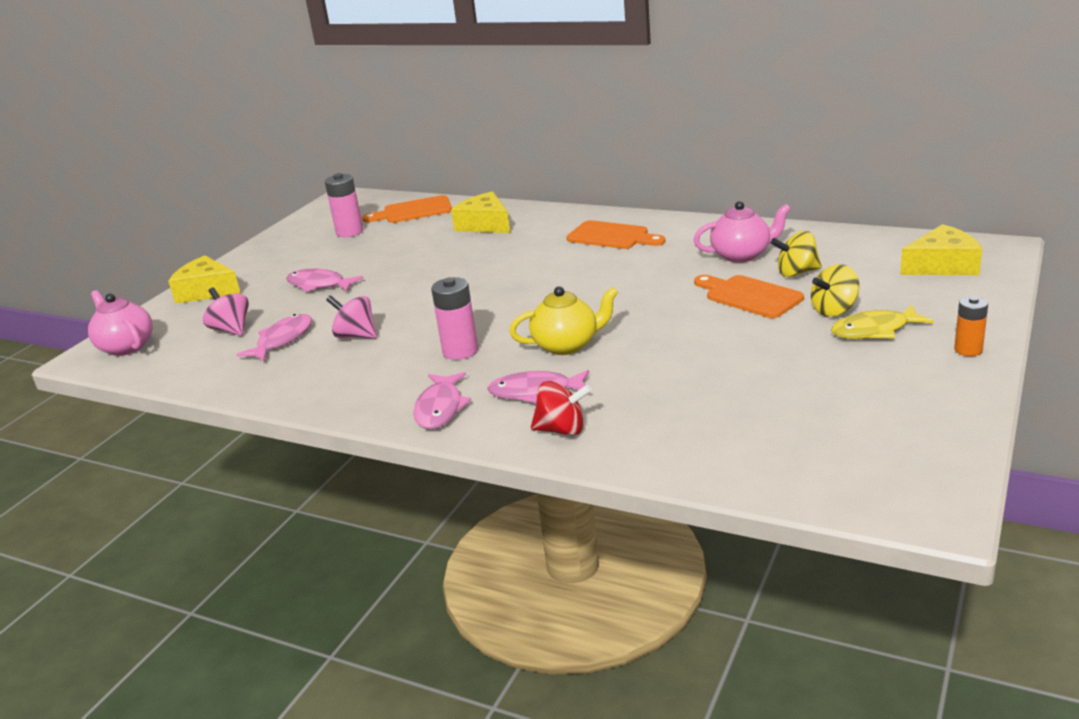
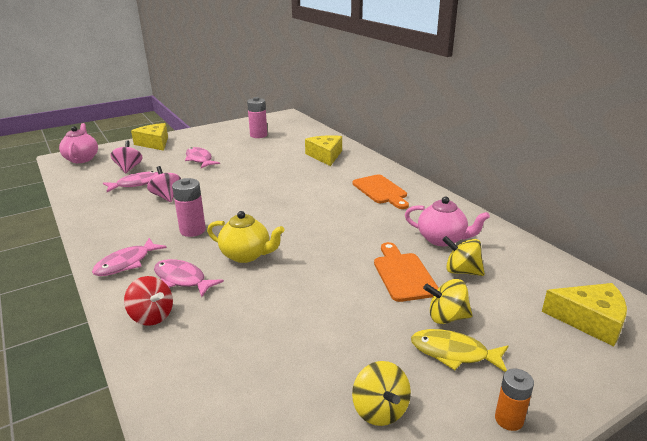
camera: 30 degrees right, 0 degrees up
(413, 211) = (304, 134): orange cutting board -> none
(874, 389) = (380, 410): none -> yellow spinning top

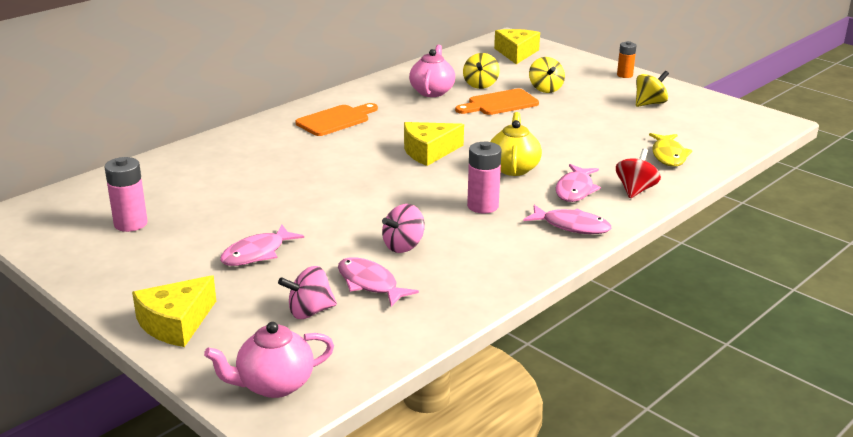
camera: 105 degrees left, 0 degrees up
(325, 156) = (227, 160): yellow cheese -> yellow cheese (429, 151)
(453, 353) = (582, 87): yellow fish -> yellow fish (668, 155)

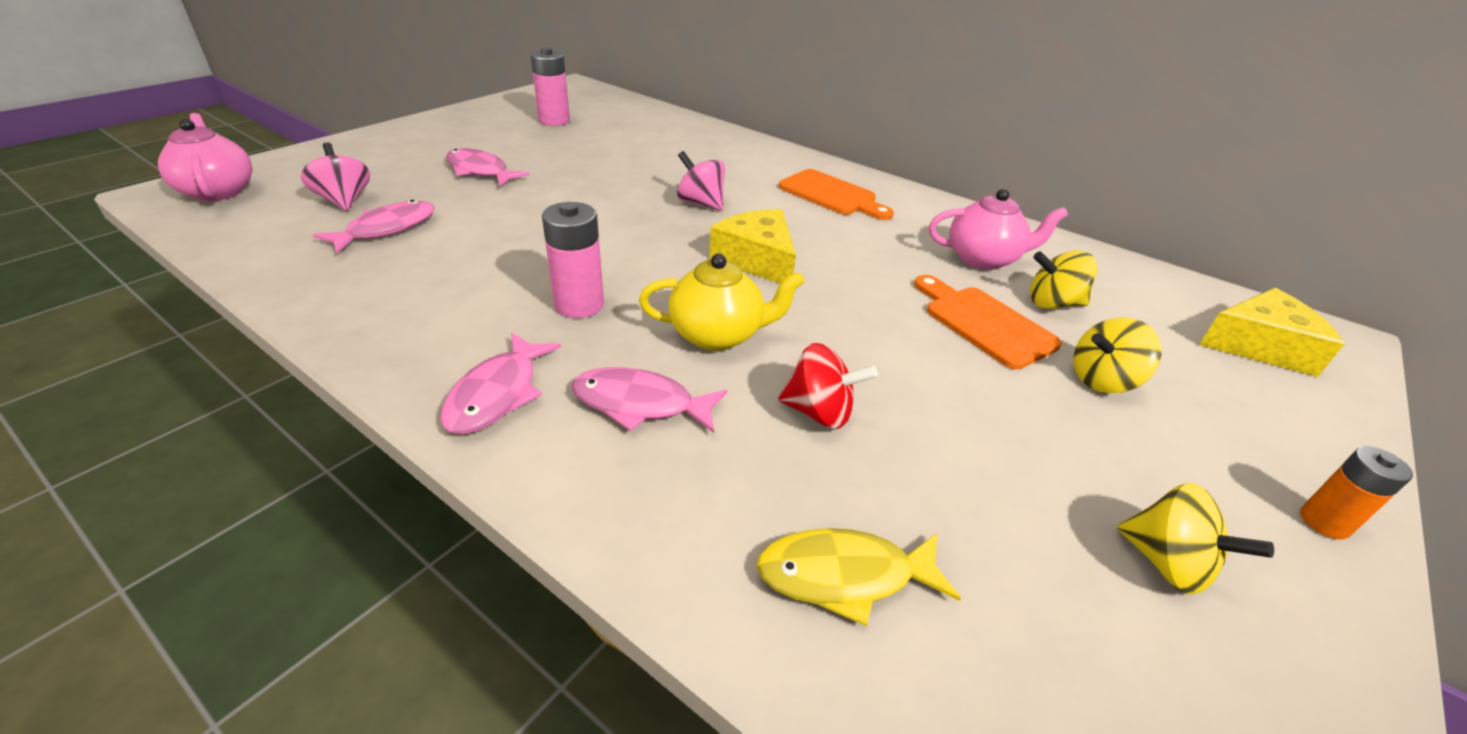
camera: 80 degrees right, 10 degrees up
(176, 323) = (361, 148): yellow cheese -> none
(403, 246) = (472, 247): pink spinning top -> pink spinning top (701, 203)
(635, 190) = (644, 494): red spinning top -> red spinning top (819, 412)

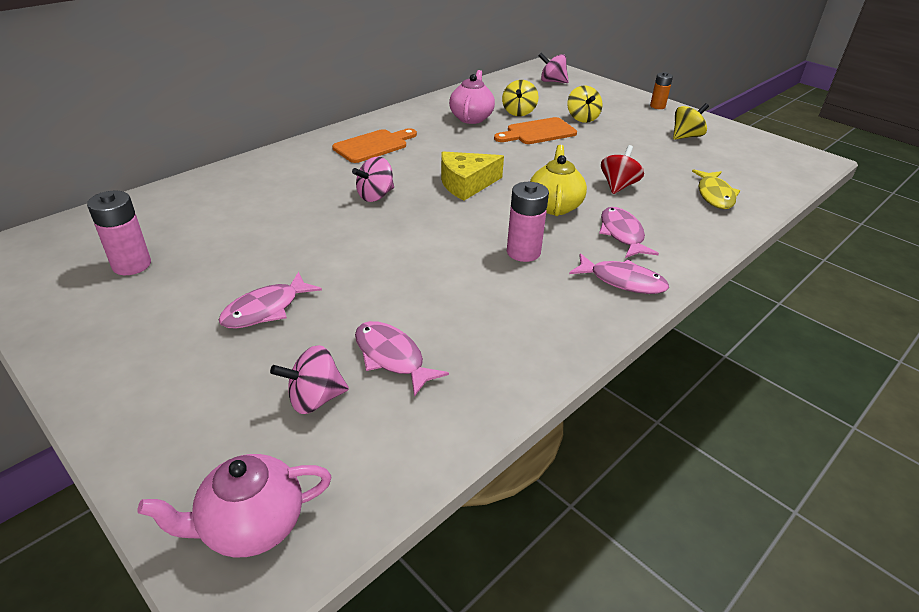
camera: 80 degrees left, 0 degrees up
(640, 404) = (622, 234): pink fish -> pink fish turned 150 degrees clockwise
(1259, 346) = (552, 81): yellow cheese -> pink spinning top

